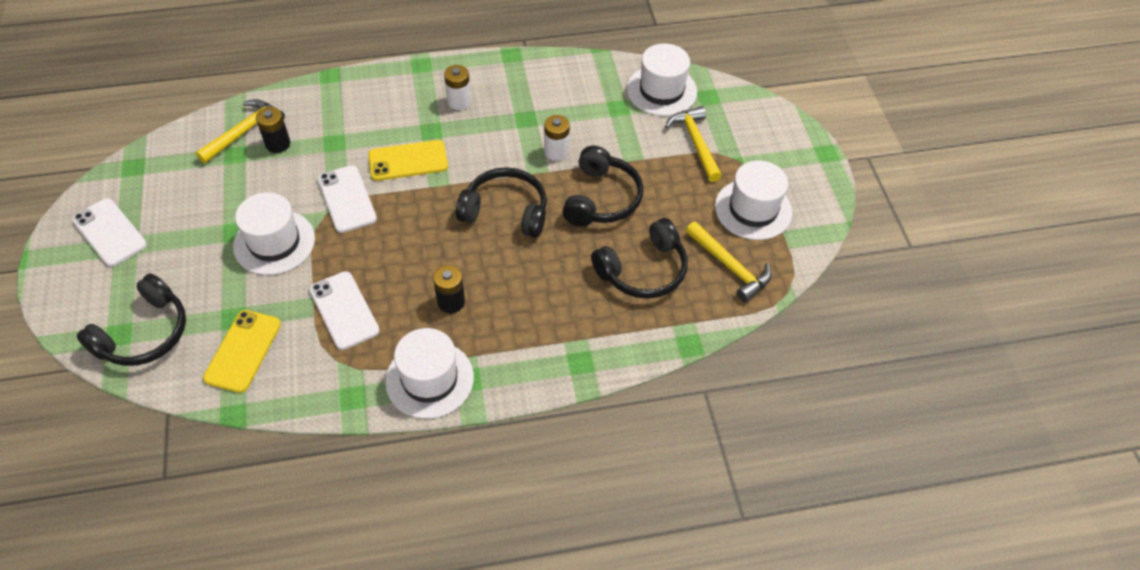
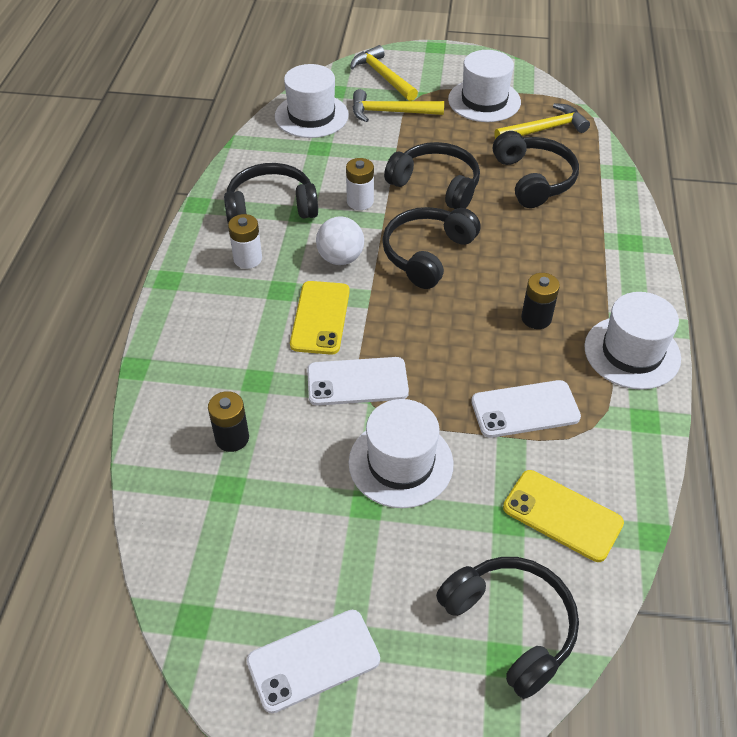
camera: 70 degrees left, 5 degrees down
(243, 132) = (190, 473): yellow hammer -> yellow hammer (383, 76)
(479, 156) = (340, 258): none -> white ball
(526, 98) = (271, 207): none -> black headphones

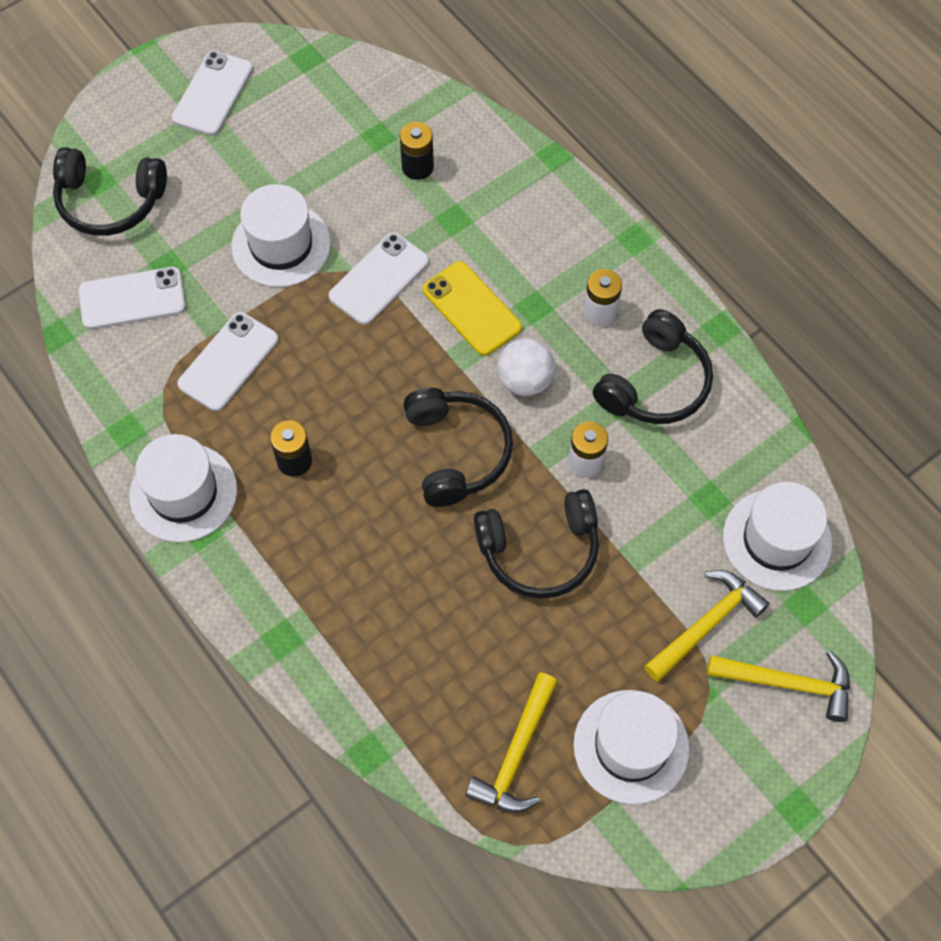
camera: 135 degrees right, 15 degrees up
(534, 179) = (452, 651): black headphones -> none
(562, 515) = (132, 299): yellow phone -> white phone

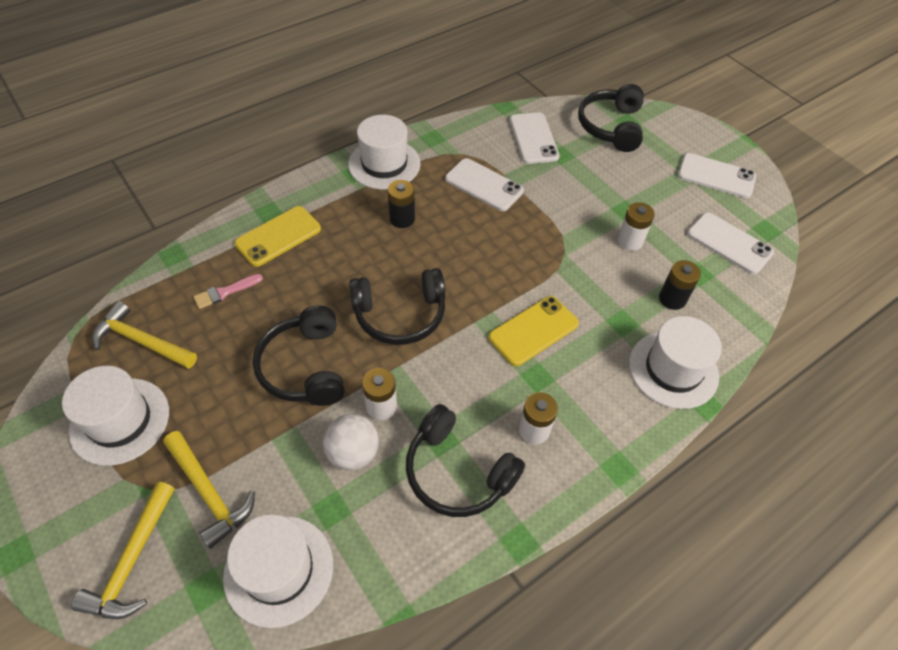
camera: 90 degrees right, 10 degrees down
(281, 245) = (584, 213): white hat -> white hat (673, 369)
(329, 199) = (630, 241): none -> white battery
(330, 617) = (278, 236): none -> yellow phone
(379, 279) = (558, 270): white phone -> white phone (729, 243)
(432, 667) = (225, 292): none -> pink brush
(525, 380) = (463, 366): white ball -> white ball (353, 453)

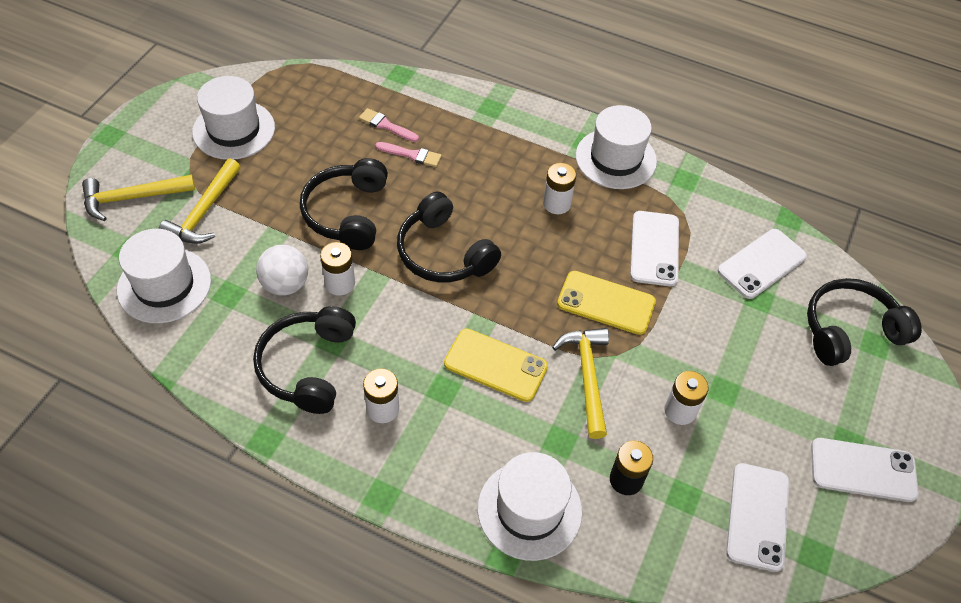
camera: 60 degrees right, 0 degrees up
(142, 341) = (307, 103): yellow hammer -> yellow hammer (587, 377)
(275, 289) = (412, 155): none -> pink brush
(278, 236) = (468, 128): yellow phone -> yellow phone (606, 303)
(304, 367) = (347, 213): black headphones -> black headphones turned 45 degrees counterclockwise
(402, 219) = (556, 204): black battery -> white battery
(716, 176) = (863, 470): white phone -> white phone turned 75 degrees counterclockwise

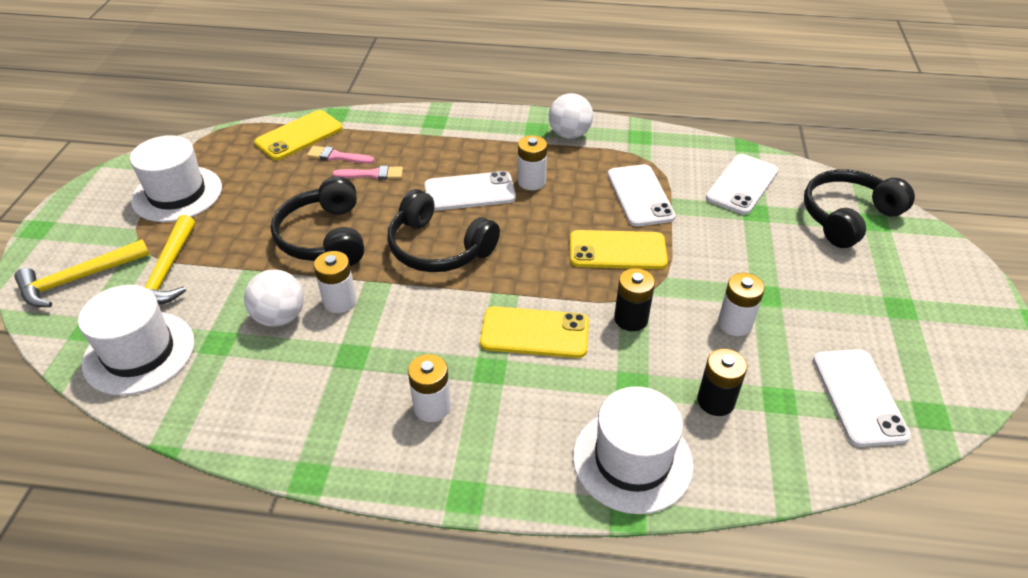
camera: 15 degrees left, 10 degrees down
(307, 366) = (332, 388): black headphones -> none
(359, 92) = (299, 136): none -> yellow phone
(587, 377) = (631, 319): yellow hammer -> black battery
(616, 158) = (569, 135): white hat -> white ball
(863, 470) = (928, 327): white phone -> white phone (469, 192)

